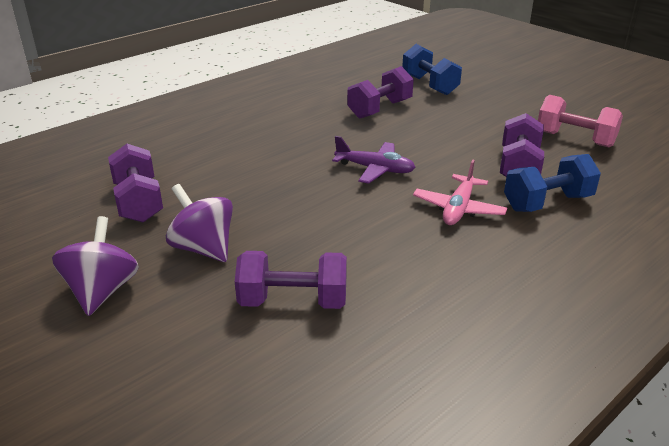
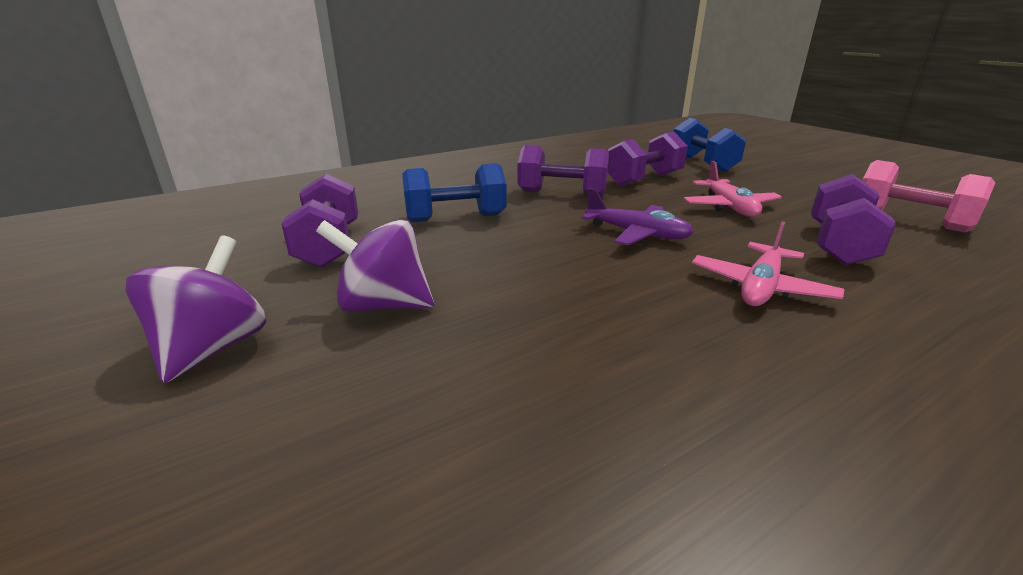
camera: 10 degrees right, 5 degrees down
(203, 248) = (383, 305): purple spinning top -> purple spinning top turned 45 degrees counterclockwise
(293, 301) = (490, 398): purple dumbbell -> purple dumbbell (562, 194)
(446, 135) = (729, 207): none -> pink plane
(547, 203) = (901, 291): blue dumbbell -> blue dumbbell (455, 218)

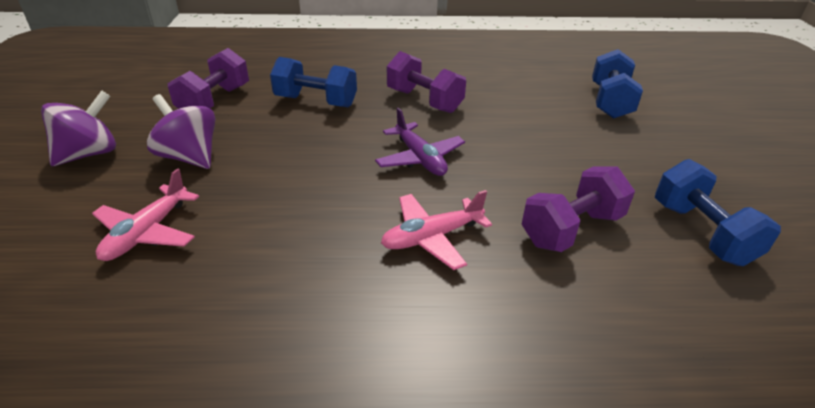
camera: 30 degrees right, 10 degrees up
(644, 180) = (518, 105): purple dumbbell -> none
(729, 207) = (544, 158): pink plane -> pink plane (147, 232)
(909, 221) = (701, 233): pink dumbbell -> blue dumbbell

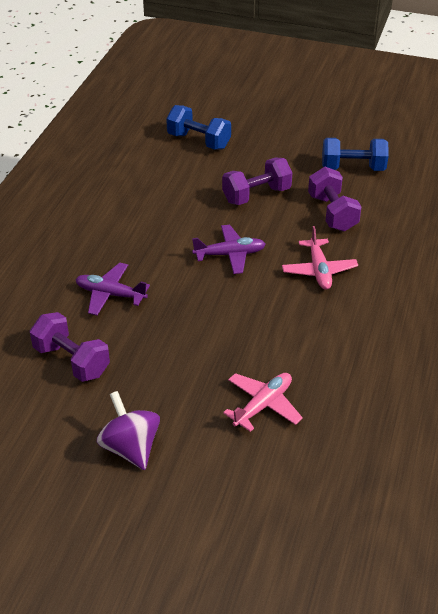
camera: 70 degrees left, 5 degrees up
(147, 232) = (263, 405): pink plane -> pink plane turned 90 degrees counterclockwise
(190, 157) = (168, 381): purple spinning top -> none
(316, 101) = (110, 294): blue dumbbell -> purple plane
(424, 101) = (145, 231): purple dumbbell -> purple dumbbell (256, 195)

